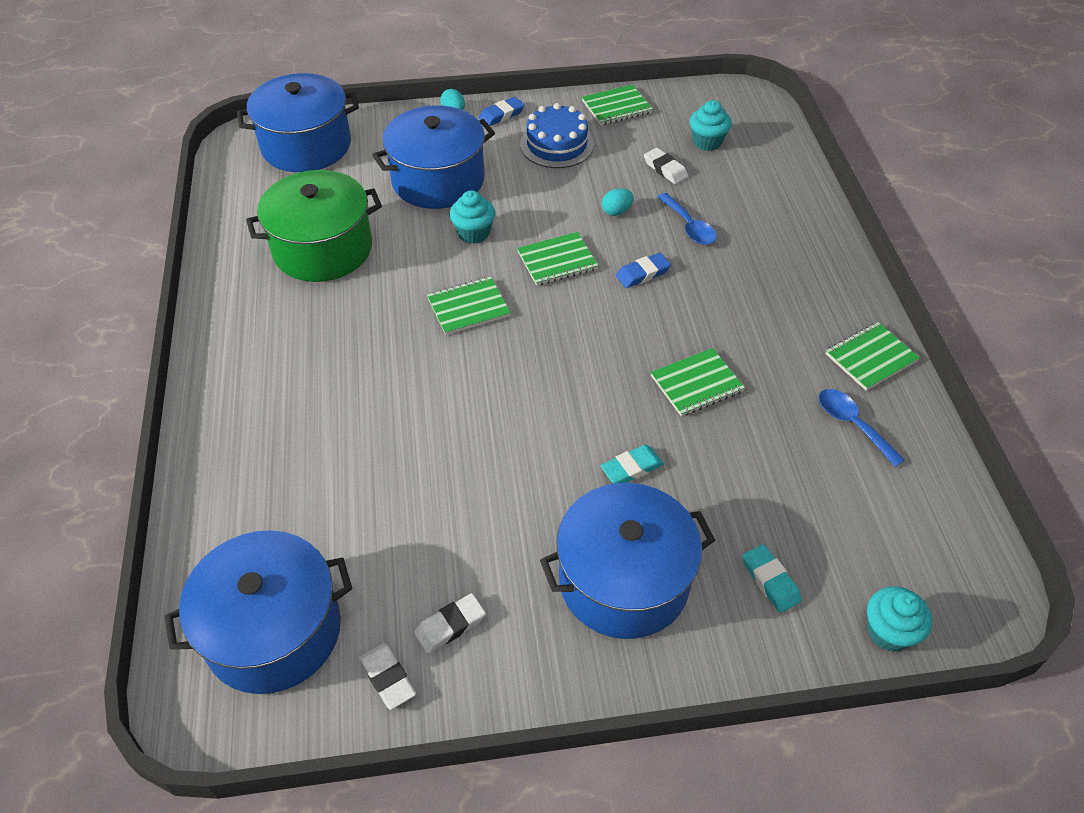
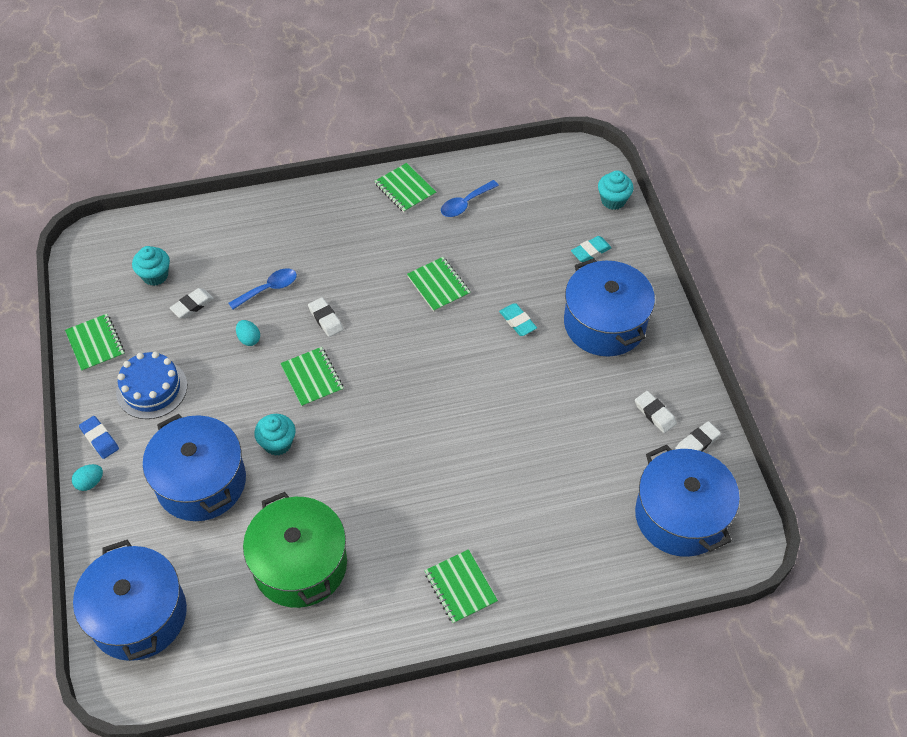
camera: 95 degrees left, 5 degrees up
(468, 307) = (370, 436): green notebook -> green notebook (460, 587)
(642, 273) = (325, 319): blue eraser -> white eraser

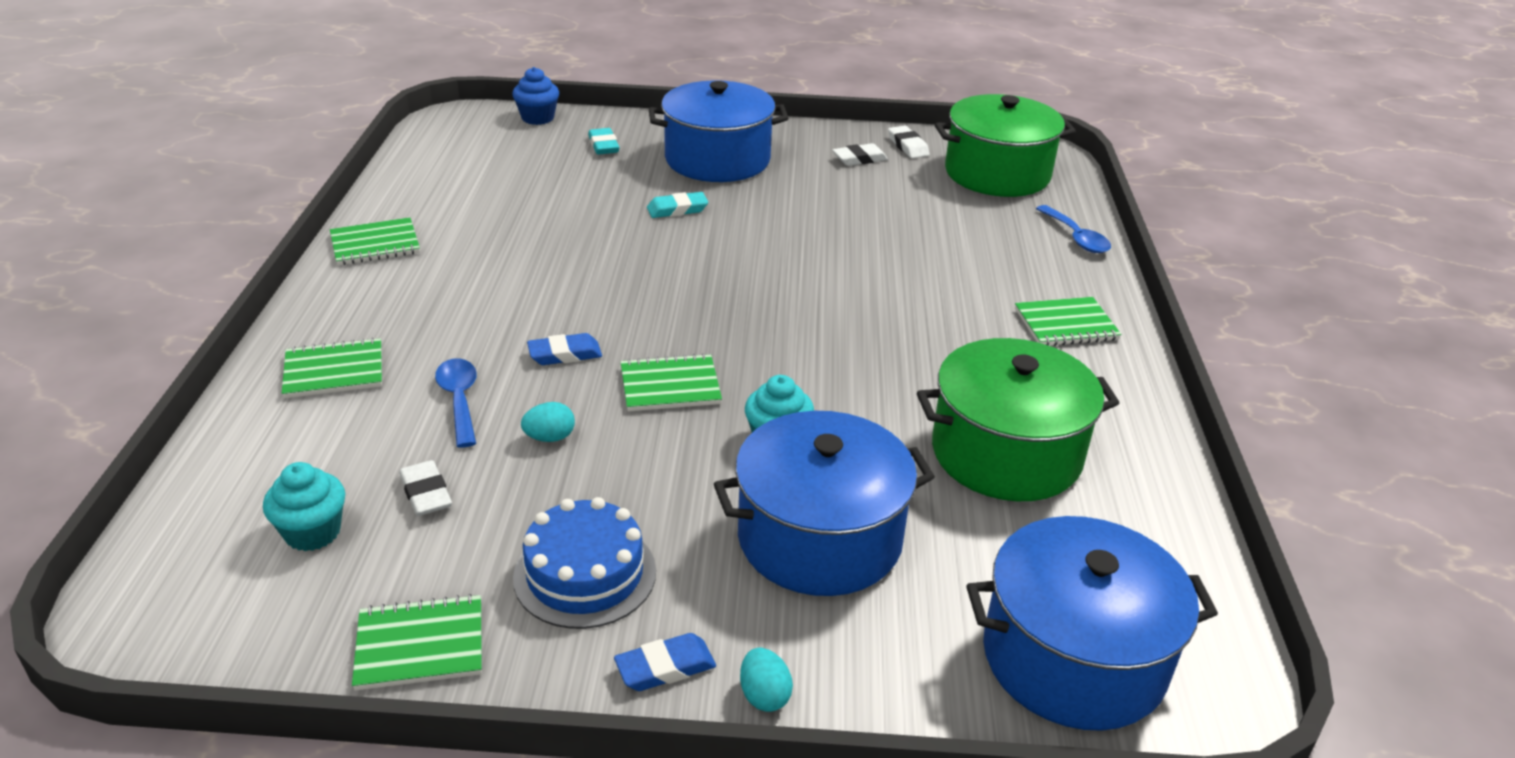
camera: 75 degrees left, 20 degrees down
(325, 319) = (565, 354): white eraser -> blue eraser
(438, 285) = (575, 251): green notebook -> green notebook (334, 371)
(465, 204) = (449, 206): blue spoon -> blue spoon (1076, 237)
(613, 200) = (538, 118): turquoise cupcake -> blue cupcake
(680, 516) = (997, 173): blue pot -> green pot

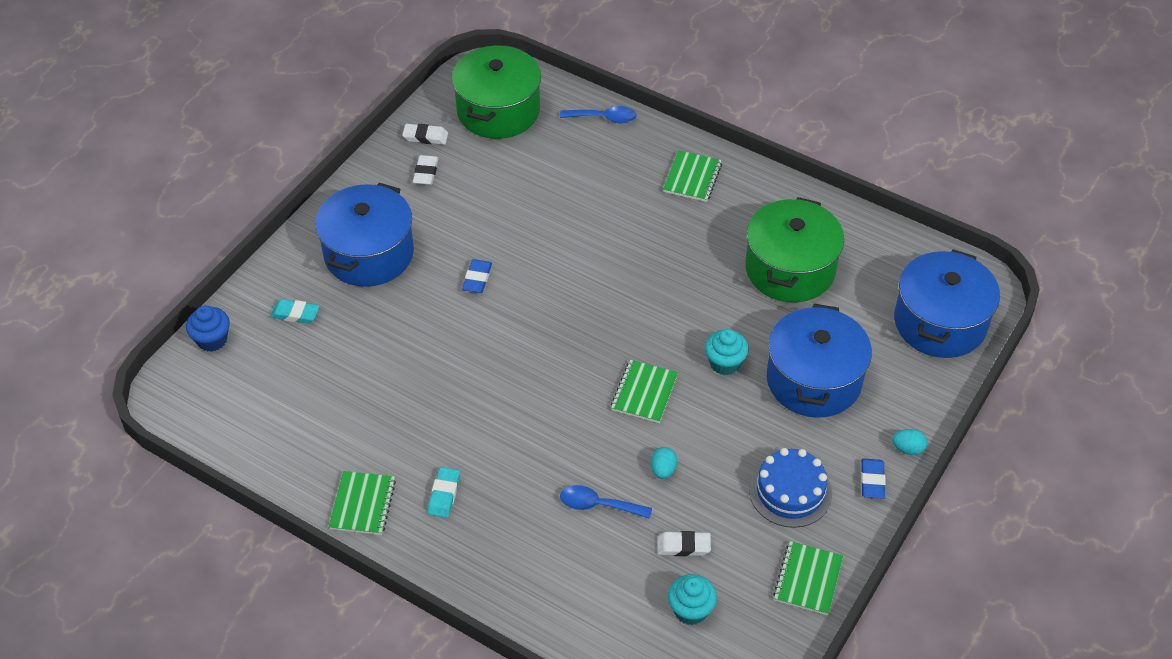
camera: 60 degrees left, 15 degrees up
(334, 371) = (525, 566): green notebook -> none
(565, 354) = (579, 434): blue eraser -> blue eraser (477, 279)
(677, 209) = (429, 307): turquoise eraser -> turquoise eraser (444, 495)

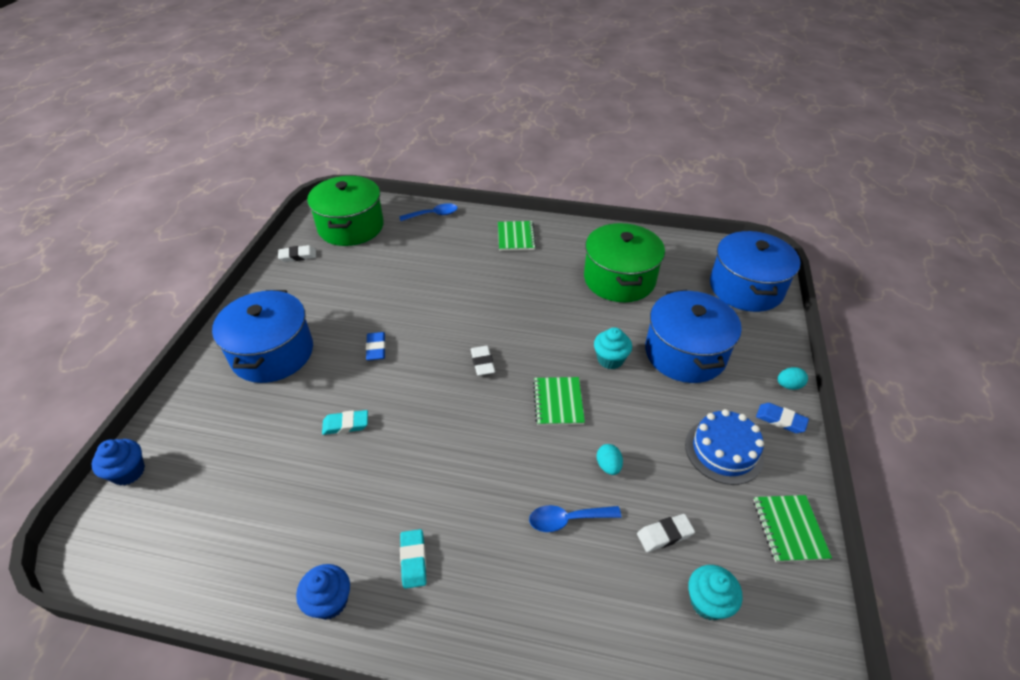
camera: 20 degrees left, 5 degrees down
(295, 314) = (213, 423): turquoise eraser -> turquoise eraser (346, 424)
(362, 504) = (329, 601): green notebook -> blue cupcake
(426, 173) = (306, 280): white eraser -> white eraser (482, 363)
(872, 481) = (780, 420): blue eraser -> blue eraser turned 45 degrees counterclockwise

